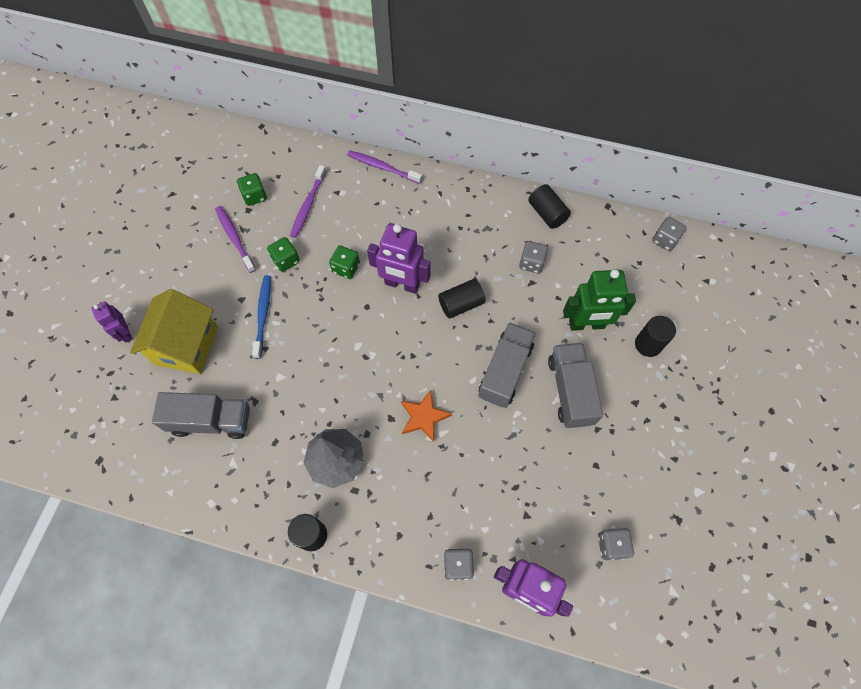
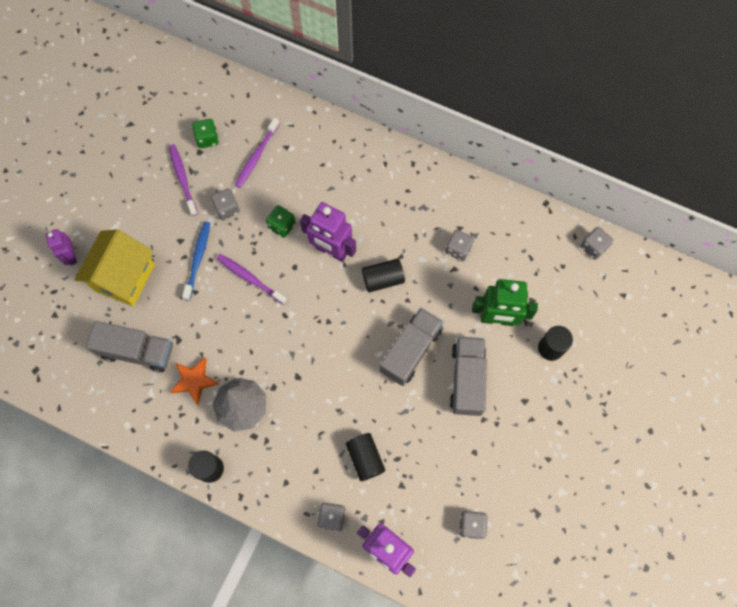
camera: 10 degrees right, 5 degrees up
(286, 260) = (227, 209): green dice -> grey dice
(382, 167) = (334, 128): purple toothbrush -> purple toothbrush (250, 278)
(423, 417) = (327, 380): orange star -> orange star (194, 381)
(547, 213) = (484, 201): black cylinder -> black cylinder (365, 458)

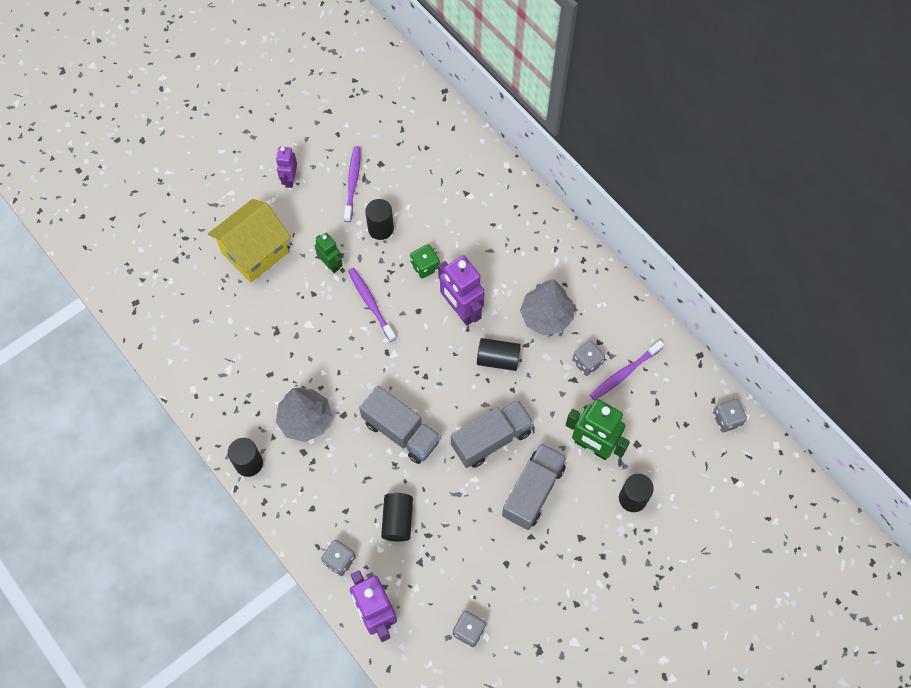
camera: 25 degrees right, 5 degrees down
(71, 256) = (216, 212): purple robot -> purple robot (290, 179)
(137, 351) = (234, 325): grey truck -> grey truck (401, 432)
(194, 381) = (273, 376): orange star -> none
(198, 259) = (331, 264): blue toothbrush -> green robot
(207, 139) = (394, 154): green dice -> none
(227, 209) = (380, 228): grey dice -> black cylinder
(256, 156) = (433, 190): purple toothbrush -> purple toothbrush (624, 373)
(405, 225) = (546, 316): none -> grey tree

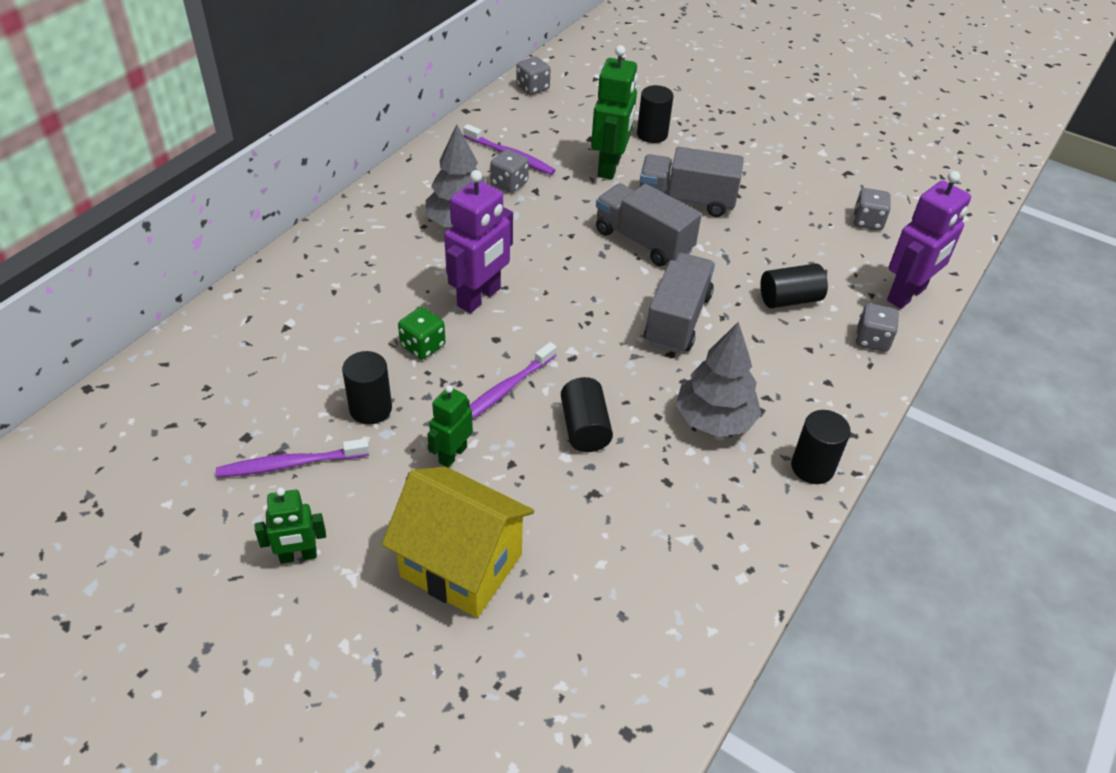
camera: 110 degrees left, 20 degrees down
(290, 179) = (298, 556): purple robot -> green robot
(498, 359) = (536, 253): black cylinder -> black cylinder (584, 428)

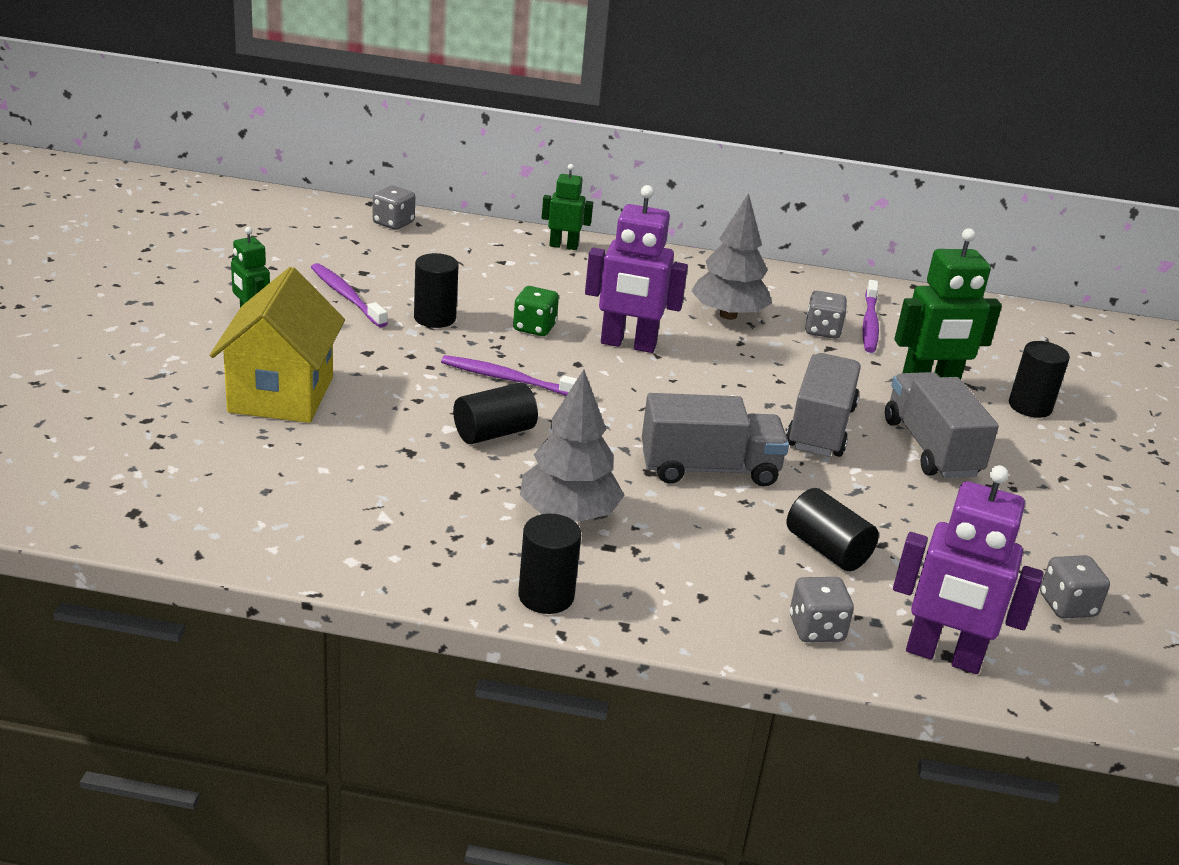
camera: 65 degrees right, 15 degrees down
(452, 454) = (408, 367): green robot -> green robot (563, 246)
(532, 88) = (1010, 316): grey dice -> grey dice (393, 223)

